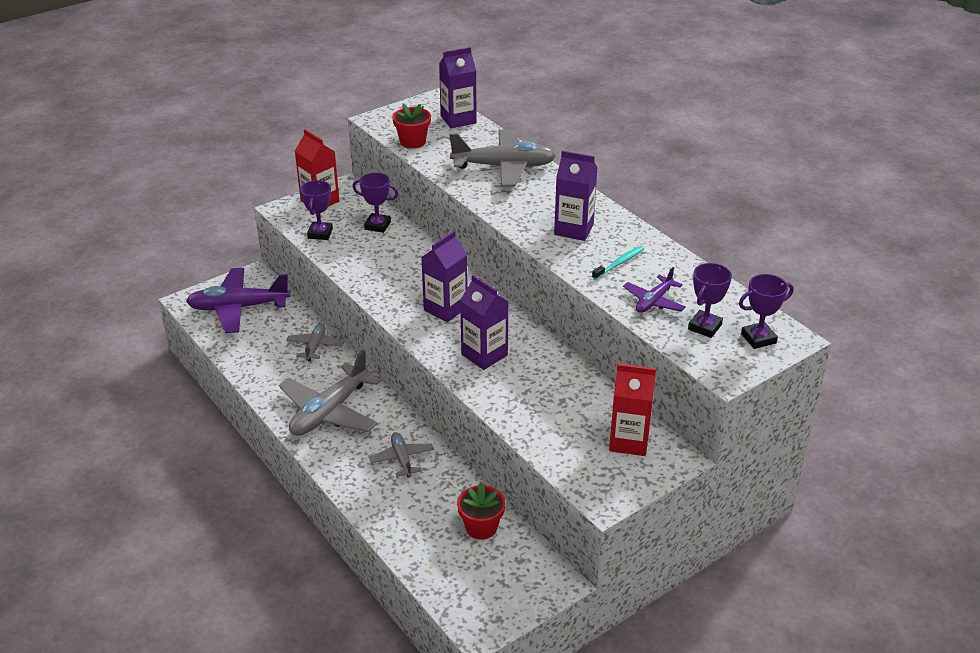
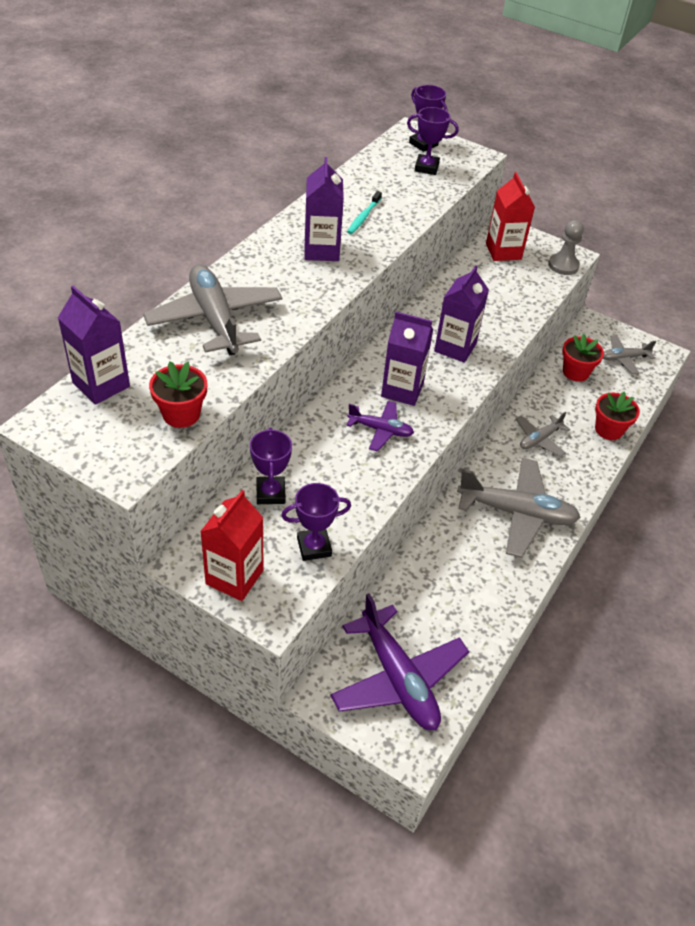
camera: 115 degrees left, 10 degrees up
(315, 346) = (427, 564): grey plane -> grey plane (623, 358)
(387, 518) = (608, 430): none -> red flower pot
(587, 484) = (563, 265): none -> grey pawn
(619, 263) = (363, 217): turquoise toothbrush -> turquoise toothbrush turned 90 degrees counterclockwise
(654, 301) = (409, 194): purple plane -> purple plane (380, 430)

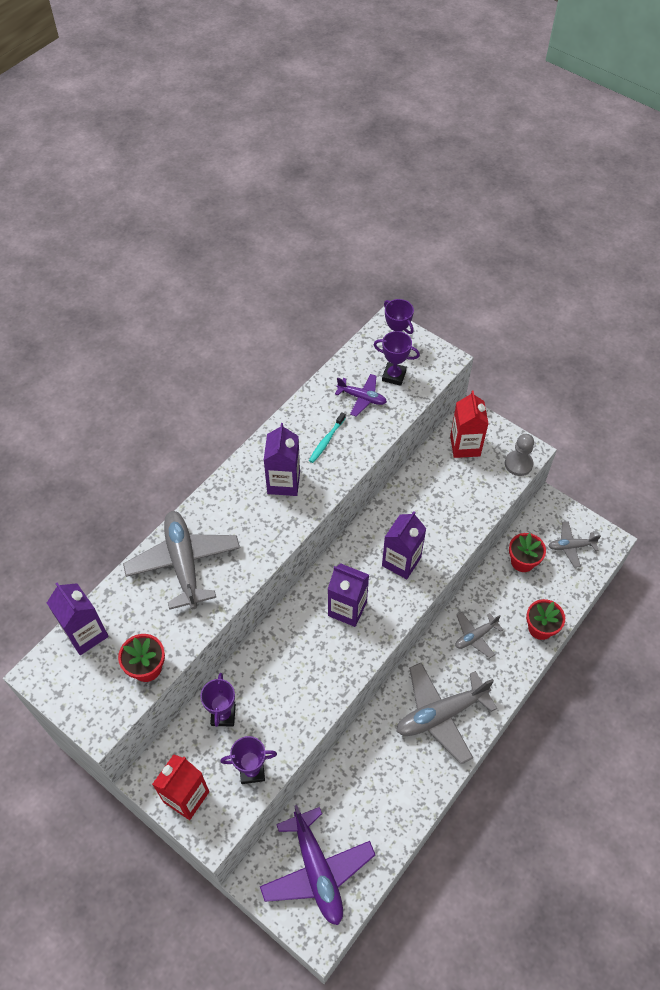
camera: 10 degrees right, 10 degrees up
(380, 430) = (322, 652): purple plane -> purple plane (362, 398)
(516, 513) = (441, 714): grey plane -> grey plane turned 135 degrees clockwise

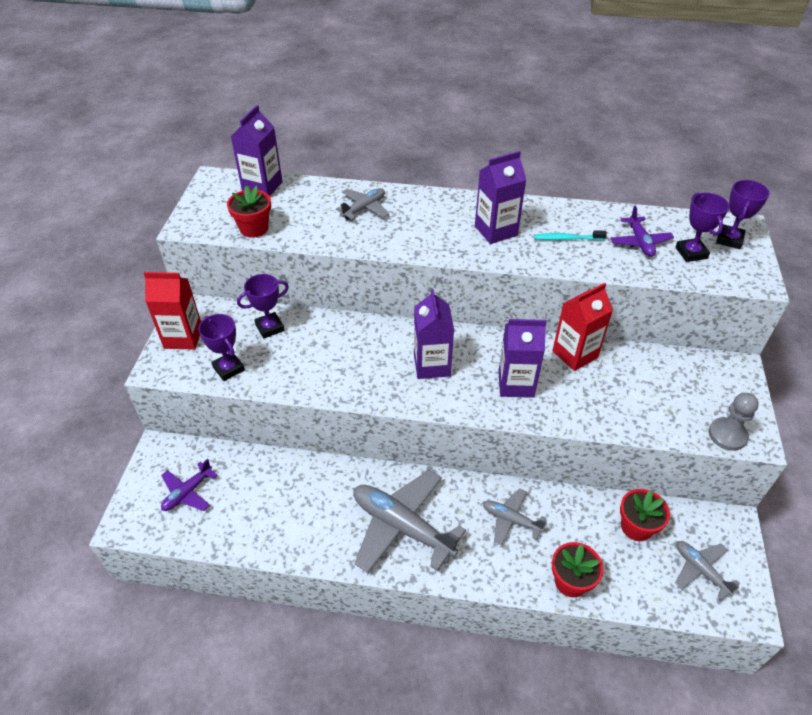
camera: 60 degrees right, 10 degrees down
(184, 563) = (364, 208): grey plane -> grey plane, size x0.53
(317, 870) = (188, 492): purple plane -> purple plane, size x0.53
(465, 446) = (698, 379): red carton -> red carton (575, 354)

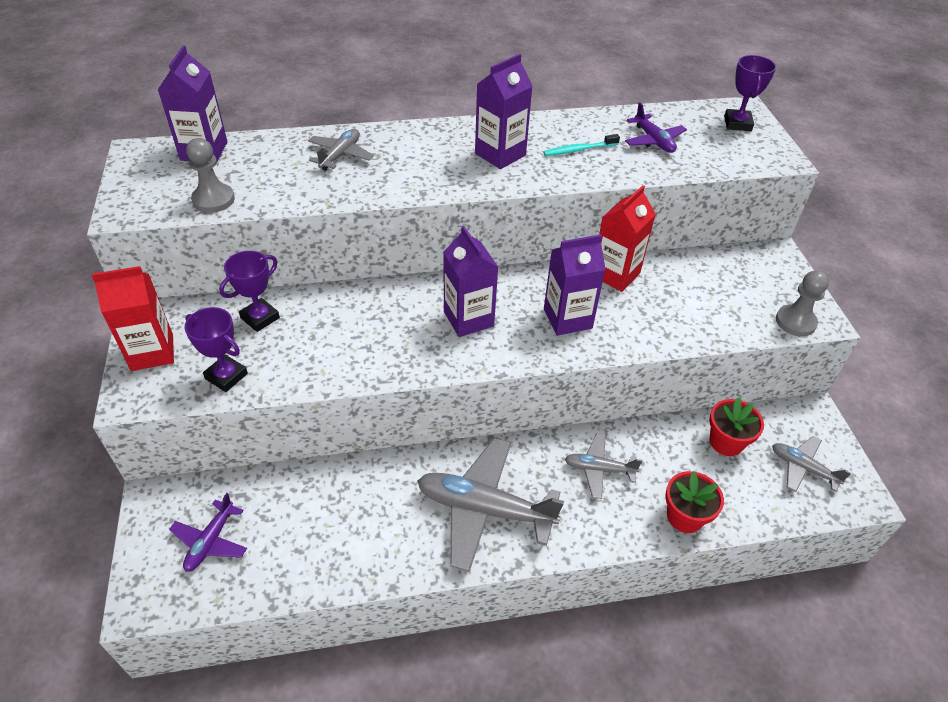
camera: 20 degrees left, 0 degrees up
(254, 228) = (213, 200): red flower pot -> grey pawn
(691, 253) = (708, 142): purple trophy -> none

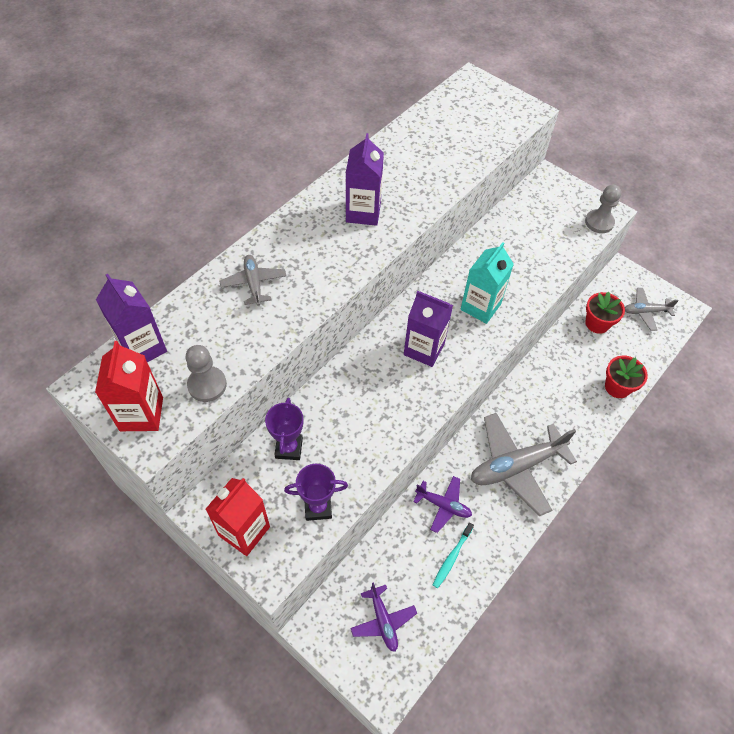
camera: 40 degrees left, 10 degrees up
(567, 318) = (480, 307): purple carton -> turquoise carton
(579, 150) = (409, 177): turquoise toothbrush -> turquoise toothbrush (452, 557)
(599, 469) = (551, 392): grey plane -> none
(615, 274) = (476, 254): red carton -> red carton (141, 414)
(653, 140) = (445, 140): purple plane -> purple plane (443, 505)
(737, 123) = (480, 95): purple trophy -> none

